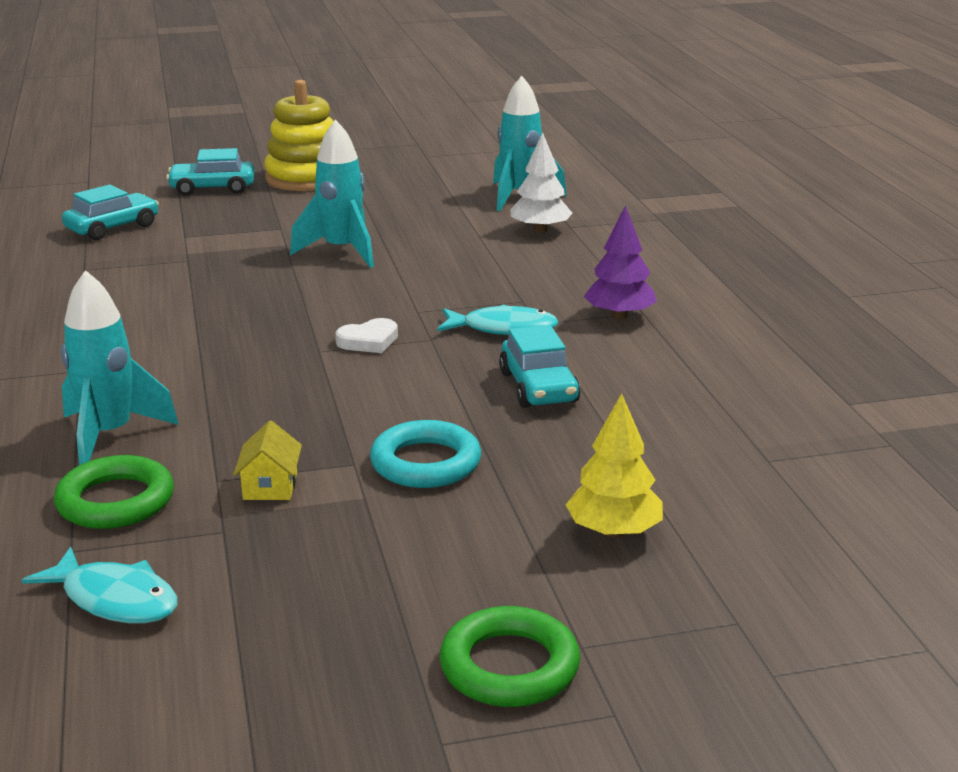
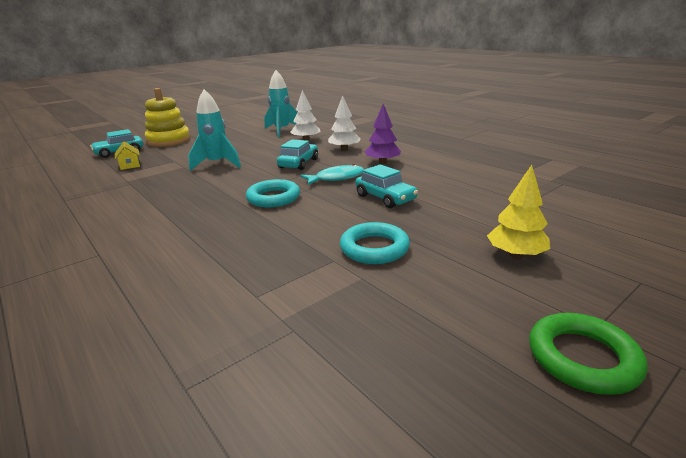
camera: 25 degrees left, 0 degrees up
(109, 436) = (152, 289): turquoise rocket -> none
(112, 228) = (70, 178): turquoise car -> turquoise car (298, 163)
(114, 599) = (258, 420): turquoise fish -> none
(115, 501) = (193, 334): green ring -> none
(270, 486) = (296, 289): yellow house -> yellow house (130, 165)
(369, 341) = (273, 198): white heart -> turquoise ring
(585, 269) = (344, 149): none -> white tree

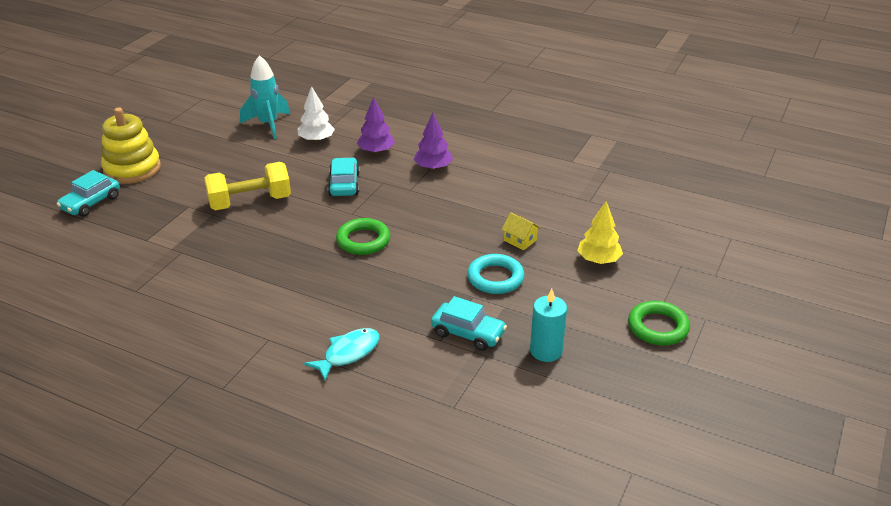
camera: 25 degrees left, 10 degrees up
(130, 165) = (140, 223): yellow house -> yellow house (520, 240)
(217, 164) = (250, 202): turquoise rocket -> yellow dumbbell
(273, 198) = (363, 240): turquoise ring -> green ring
(336, 178) = (403, 201): turquoise fish -> turquoise fish (348, 353)
(344, 149) = (376, 151): white tree -> purple tree
(379, 345) = (546, 351): none -> turquoise candle
(385, 198) = (468, 219): turquoise car -> turquoise car (468, 333)

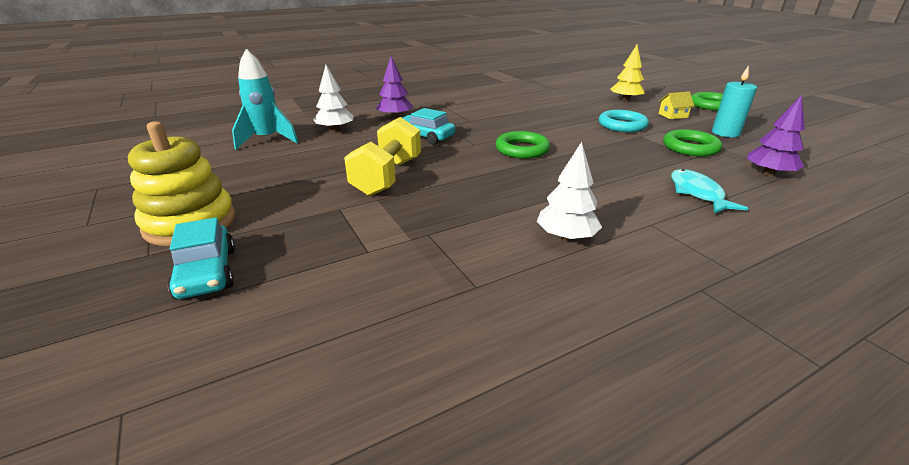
camera: 55 degrees left, 5 degrees down
(218, 306) = (566, 237): none -> white tree
(433, 167) = (451, 109): purple tree -> purple tree (768, 174)
(468, 333) = (690, 147): turquoise car -> green ring
(520, 240) = (581, 110): yellow house -> yellow house (673, 115)

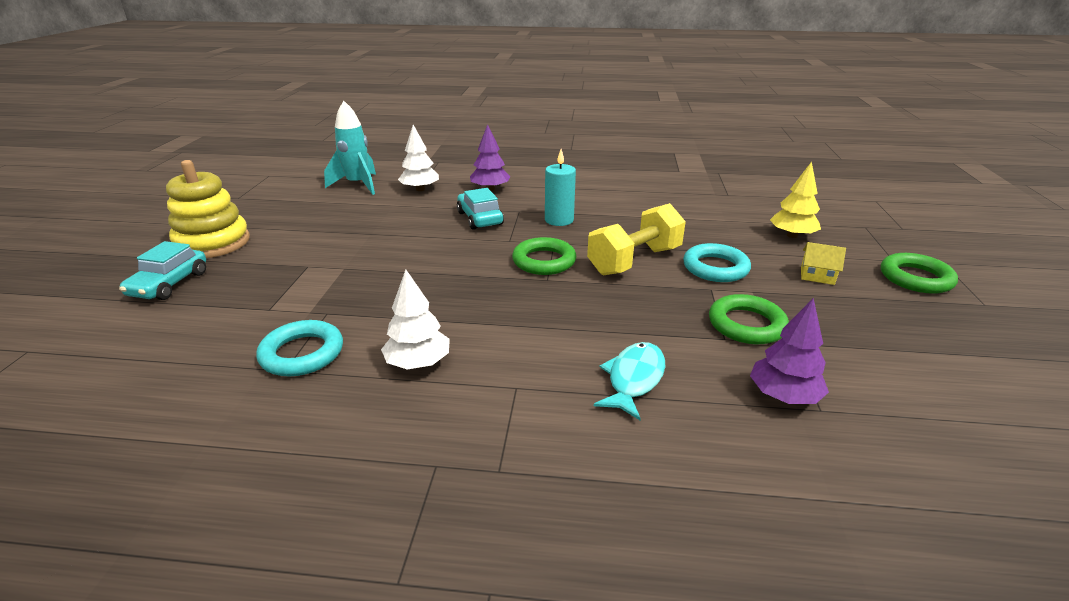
camera: 35 degrees right, 0 degrees up
(387, 177) = (384, 249): yellow dumbbell -> yellow dumbbell (634, 261)
(467, 269) = (302, 353): none -> turquoise ring
(725, 133) = (844, 323): turquoise candle -> turquoise candle (559, 220)

